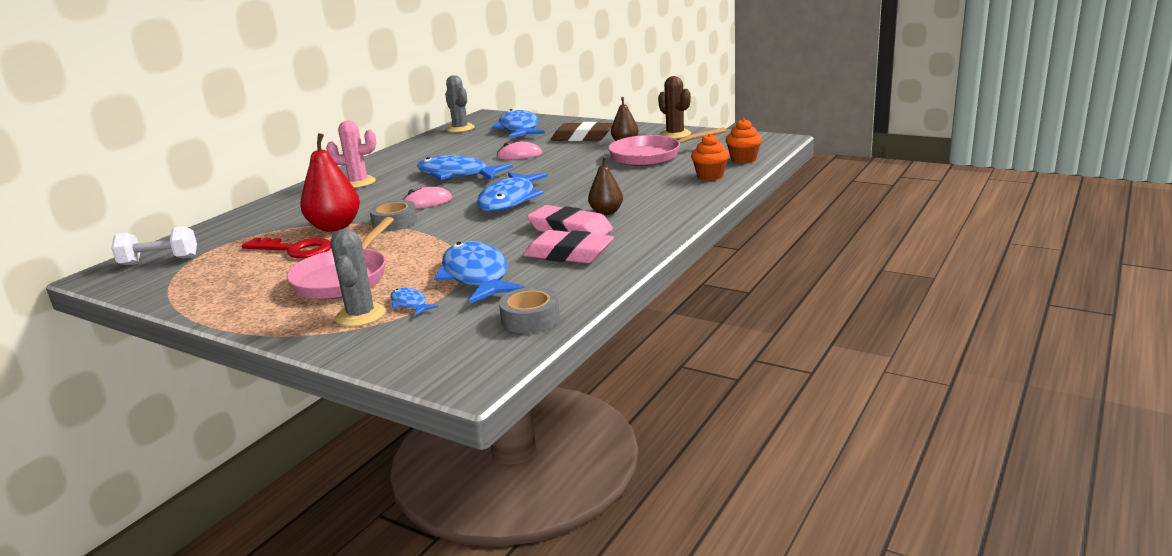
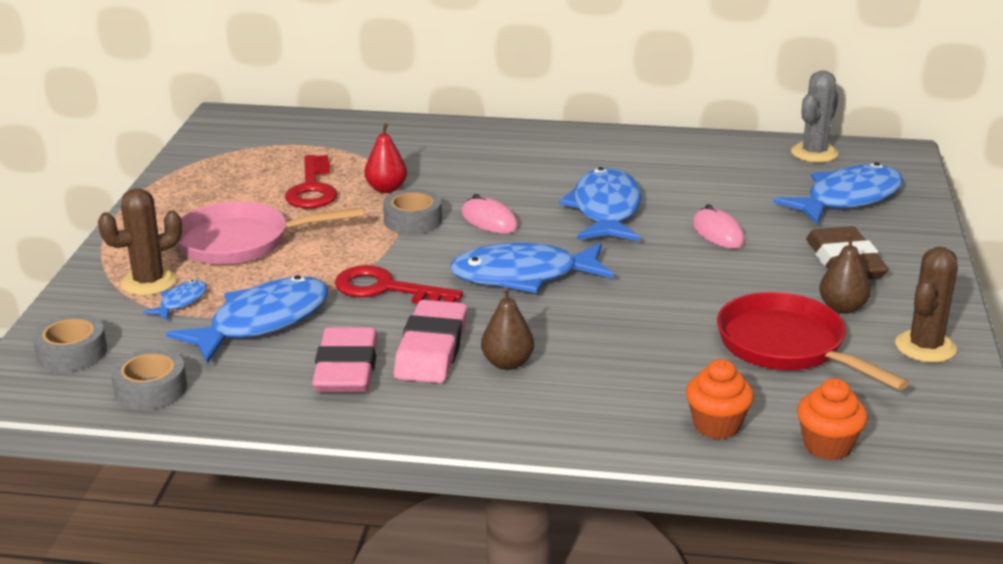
camera: 65 degrees right, 5 degrees up
(159, 261) = (265, 130): white dumbbell -> none
(335, 227) = (386, 189): red pear -> red pear, size x0.60
(358, 182) = (541, 154): pink cactus -> none
(361, 315) = (149, 282): grey cactus -> brown cactus
(439, 350) = (72, 352): none -> grey tape
(479, 236) = (386, 289): none -> red key
(650, 156) = (787, 347): pink pan -> red pan

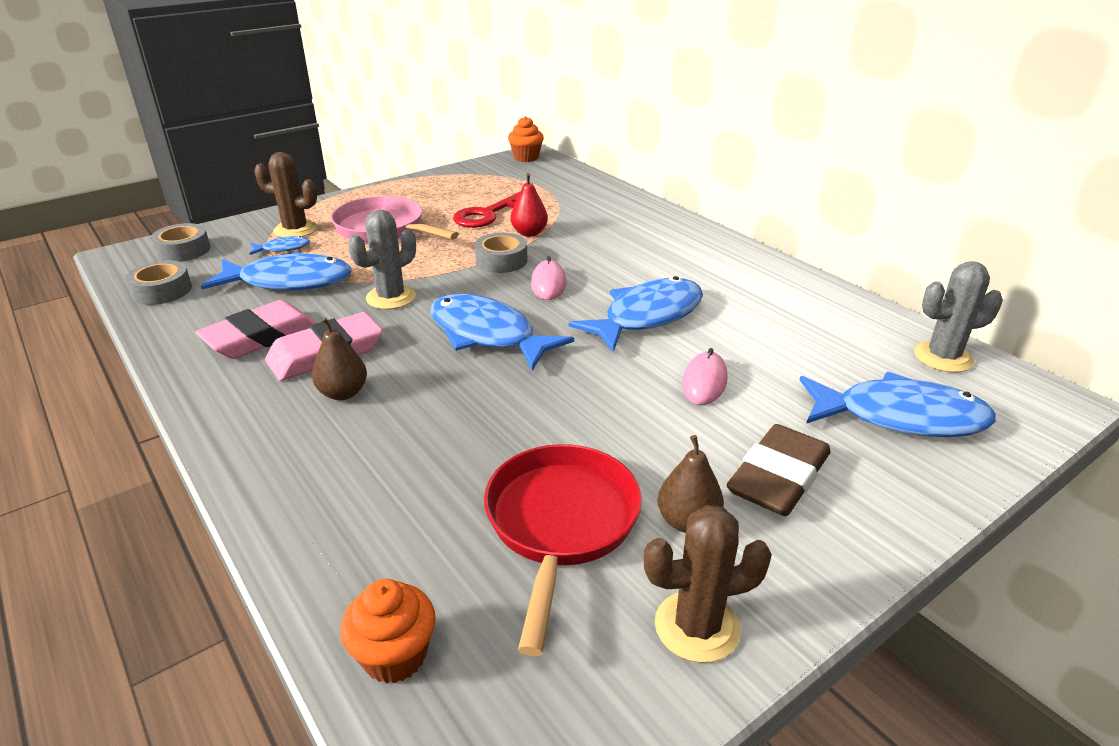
camera: 45 degrees right, 5 degrees up
(386, 289) = (391, 297): red key -> grey cactus
(717, 426) = (357, 554): orange cupcake -> orange cupcake (526, 158)

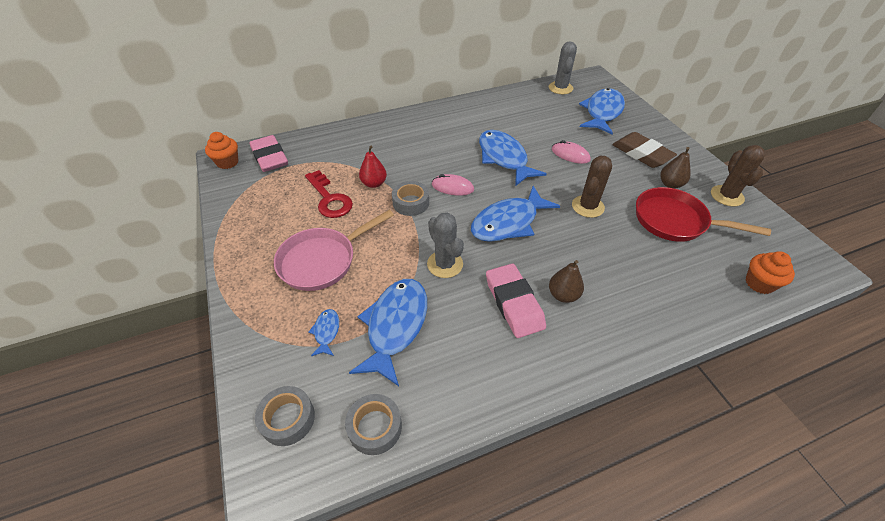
camera: 75 degrees left, 15 degrees up
(260, 337) = (481, 343): pink eraser -> pink eraser (270, 157)
(295, 230) = (289, 323): brown cactus -> brown cactus (587, 206)

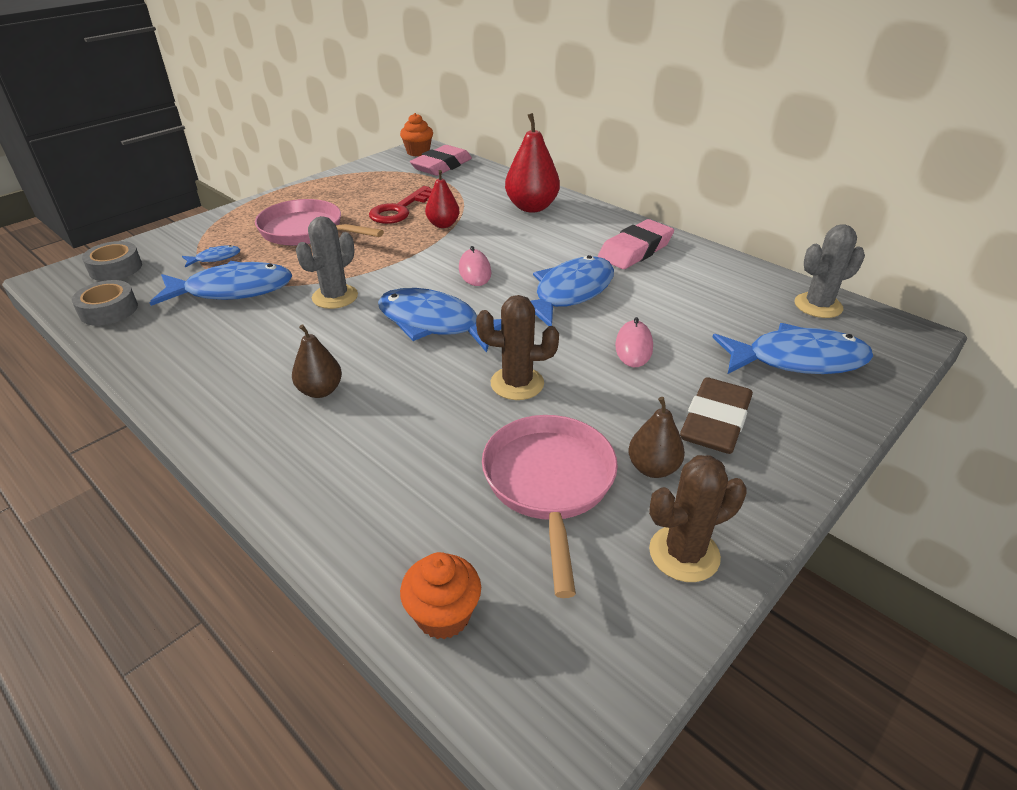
camera: 65 degrees right, 10 degrees down
(382, 137) = (531, 207): none -> red pear
(411, 203) = (425, 253): grey tape -> none
(514, 303) = (291, 356): pink eraser -> pink eraser (635, 250)
(675, 221) = (549, 484): red pan -> pink pan

